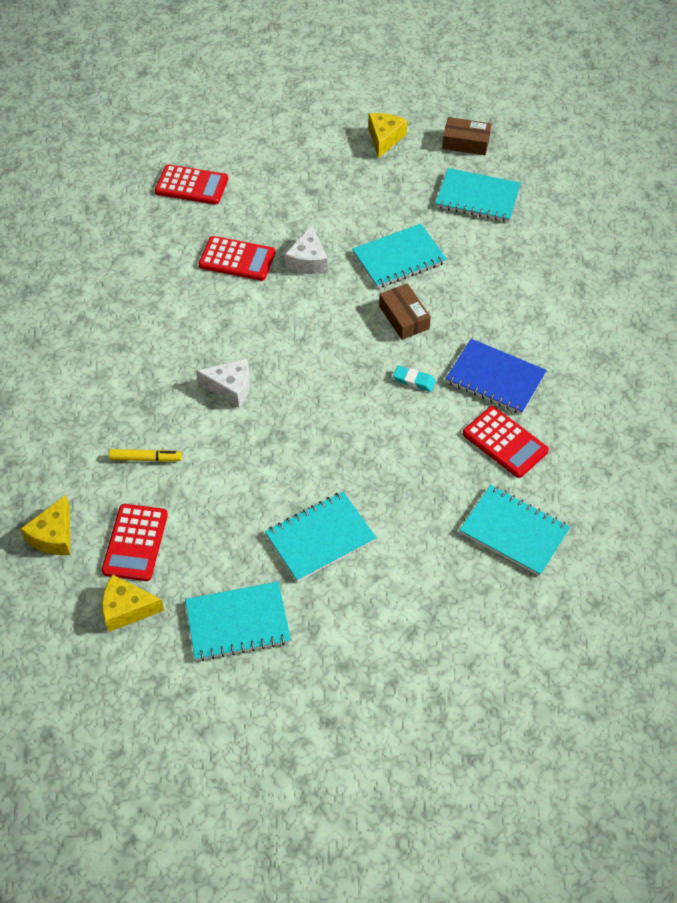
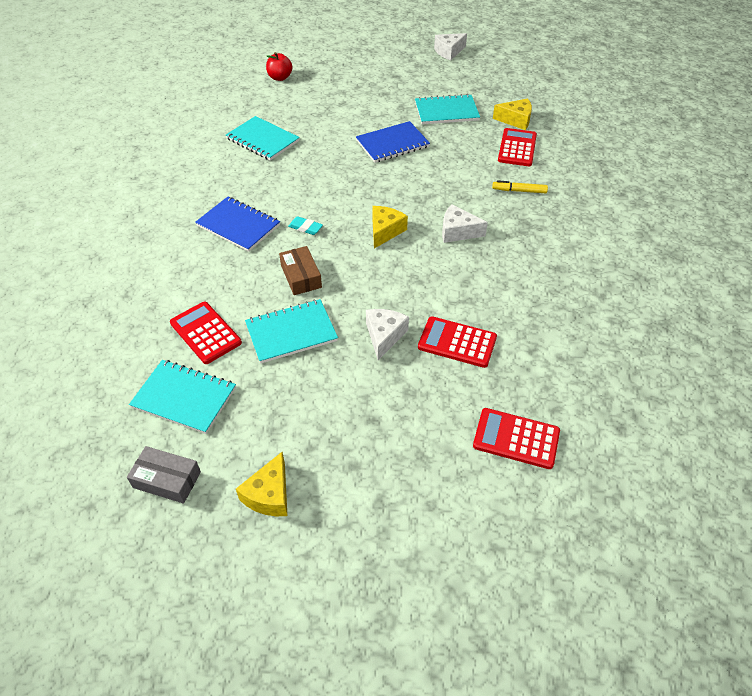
camera: 175 degrees left, 5 degrees down
(53, 536) = (574, 154): yellow cheese -> yellow cheese (385, 231)
(228, 817) = (449, 52): none -> white cheese
(320, 538) = (392, 144): turquoise notebook -> blue notebook
(465, 142) = (167, 479): brown box -> grey box
(505, 442) = (248, 185): red calculator -> red calculator (205, 333)
(535, 698) = (280, 78): none -> red apple

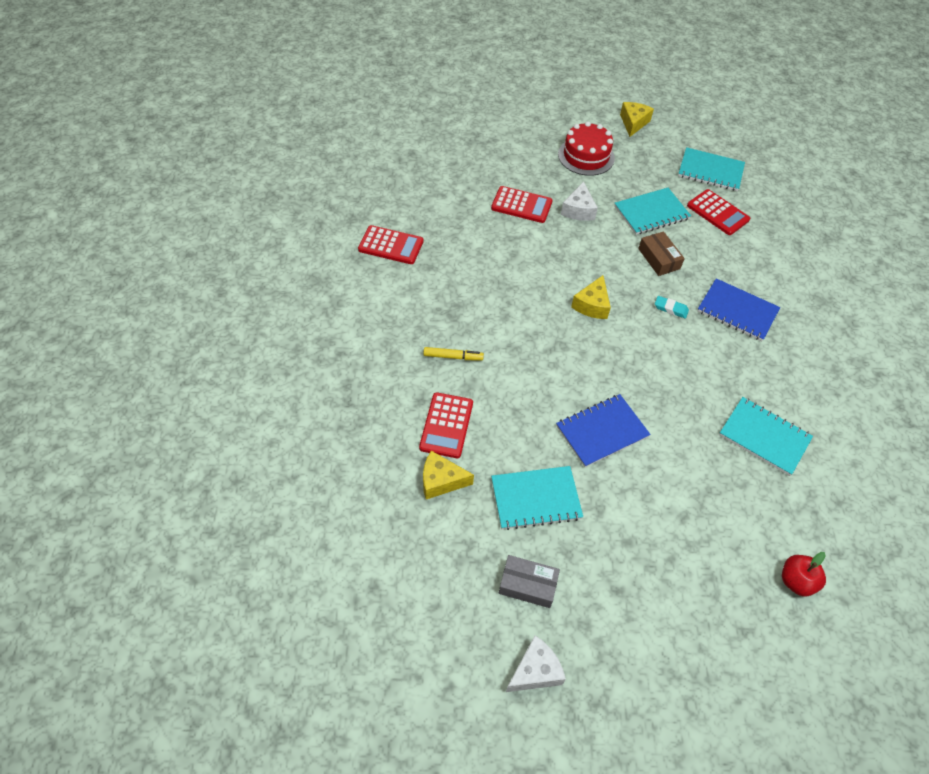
camera: 175 degrees right, 5 degrees up
(167, 479) = (697, 130): grey box -> grey box (528, 585)
(360, 423) = (586, 156): none -> red cake
(457, 231) = (520, 305): white cheese -> none
(516, 438) = (483, 147): red calculator -> red calculator (391, 245)

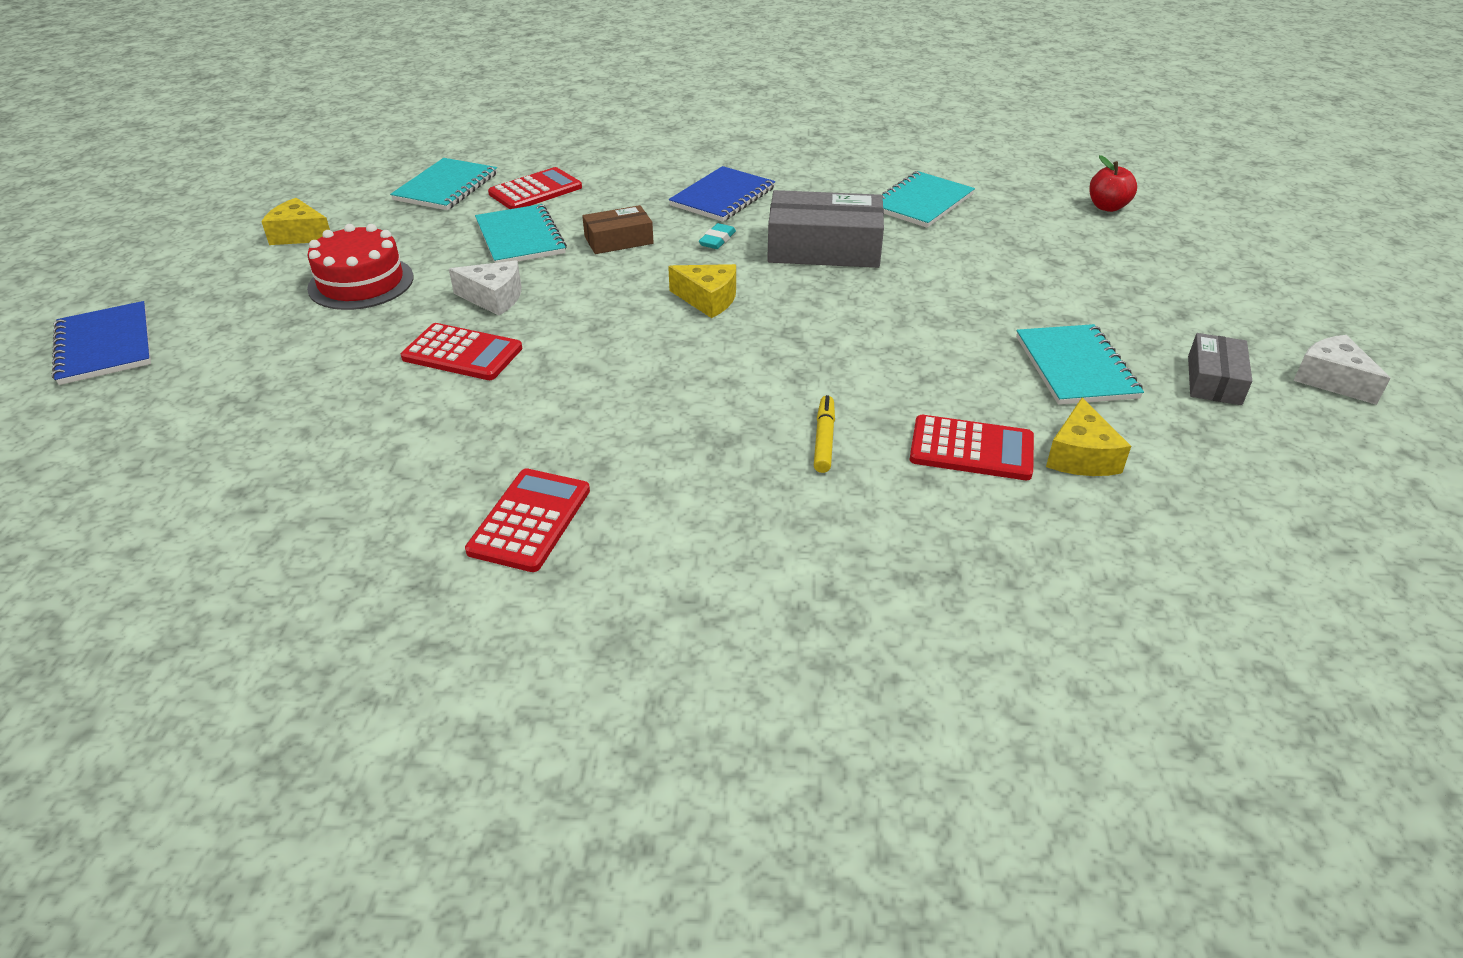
camera: 85 degrees left, 15 degrees down
(521, 205) = (462, 353): red calculator -> red calculator turned 90 degrees clockwise
(602, 431) = (943, 307): blue notebook -> blue notebook (105, 345)
(672, 368) = (824, 248): none -> grey box

